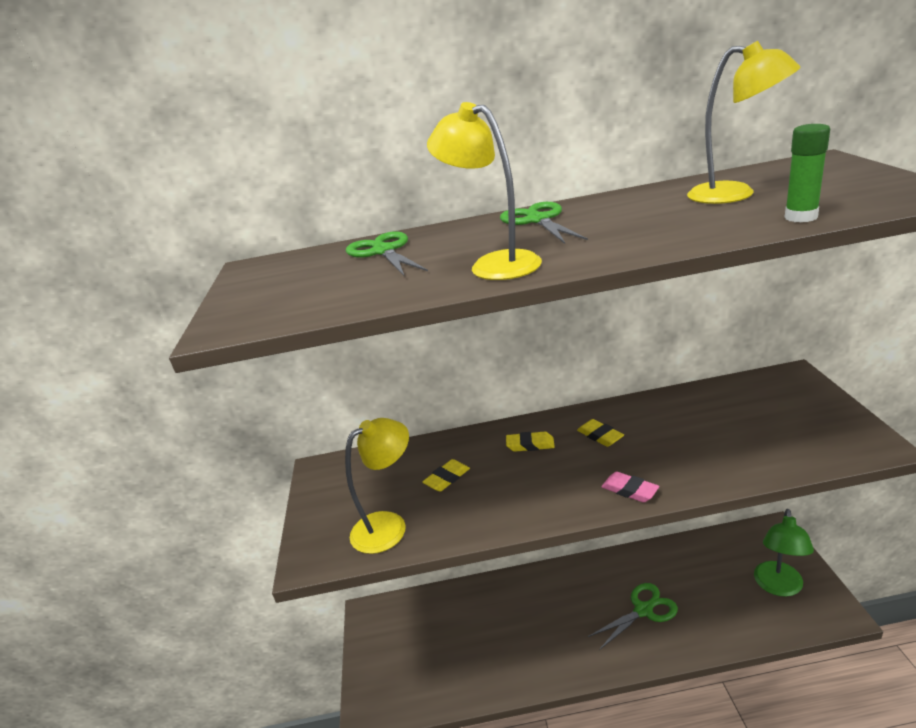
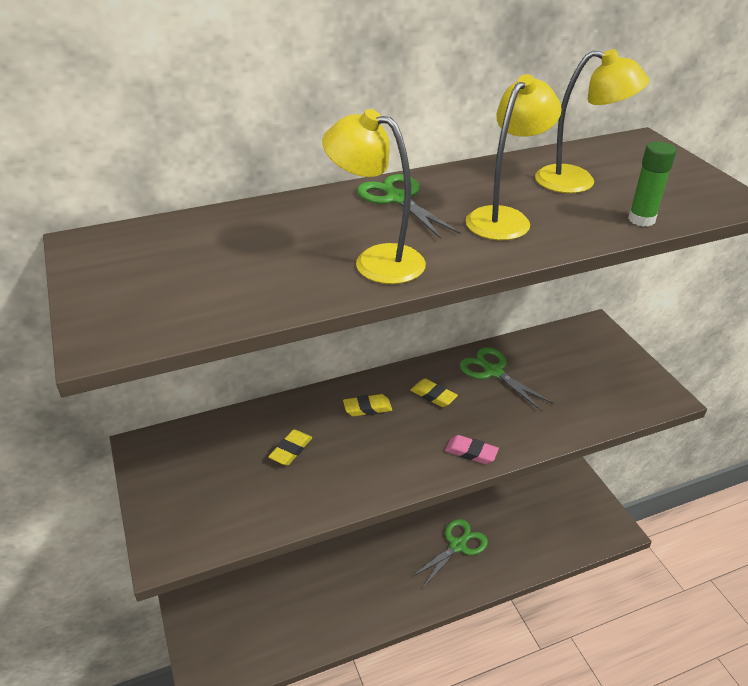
camera: 20 degrees left, 10 degrees up
(383, 251) = (243, 232): green scissors -> green scissors (493, 372)
(388, 525) = (242, 507): yellow lamp -> yellow lamp (504, 218)
(778, 587) = (569, 511): green lamp -> none

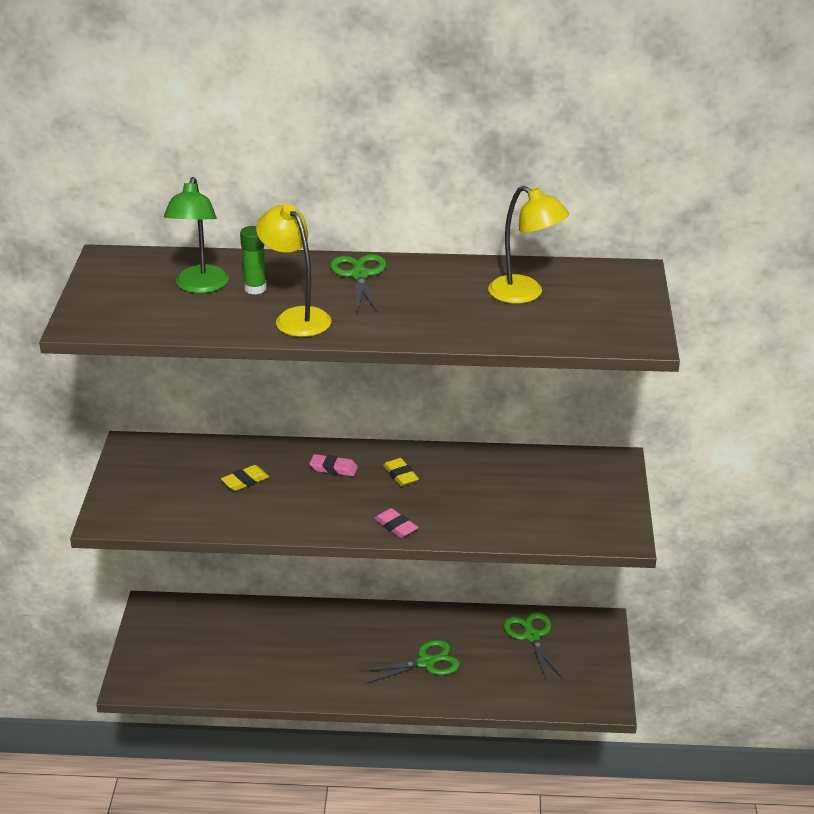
camera: 25 degrees right, 5 degrees down
(229, 251) = (200, 286): none -> green lamp
(367, 408) = (333, 468): yellow eraser -> pink eraser
(493, 372) = (474, 472): green scissors -> green scissors (532, 636)
(504, 218) = (427, 309): yellow lamp -> none
(641, 219) = (537, 336): green glue stick -> green glue stick (255, 288)

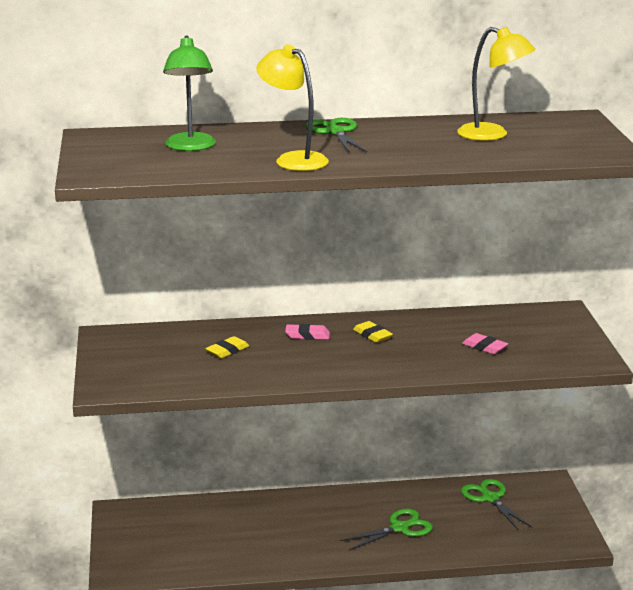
camera: 10 degrees left, 10 degrees down
(255, 288) = (244, 145): green glue stick -> none
(396, 526) = (385, 371): pink eraser -> pink eraser (484, 347)

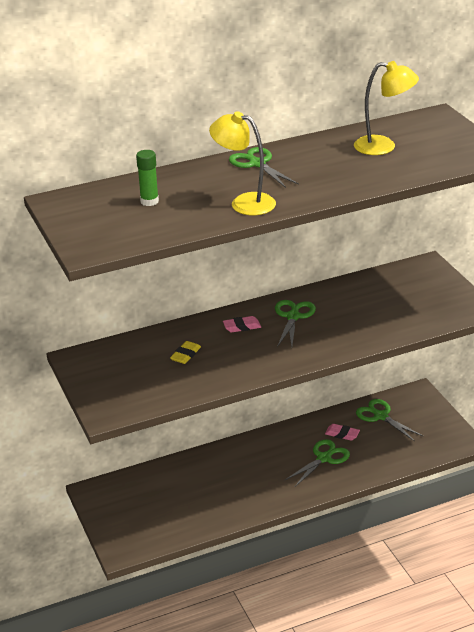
camera: 15 degrees left, 10 degrees up
(190, 147) = (149, 201): green lamp -> green glue stick
(372, 335) = (293, 317): yellow eraser -> green scissors
(484, 347) = (386, 312): pink eraser -> pink eraser (342, 434)

